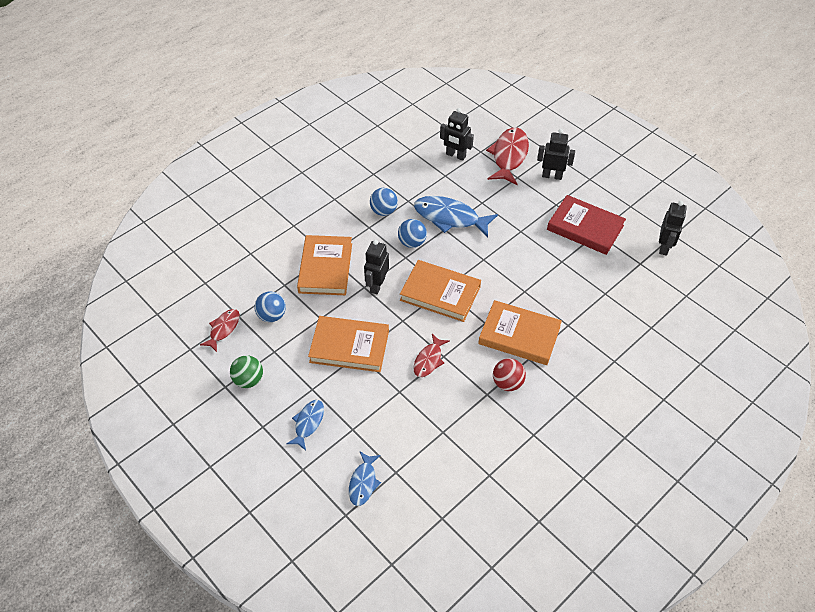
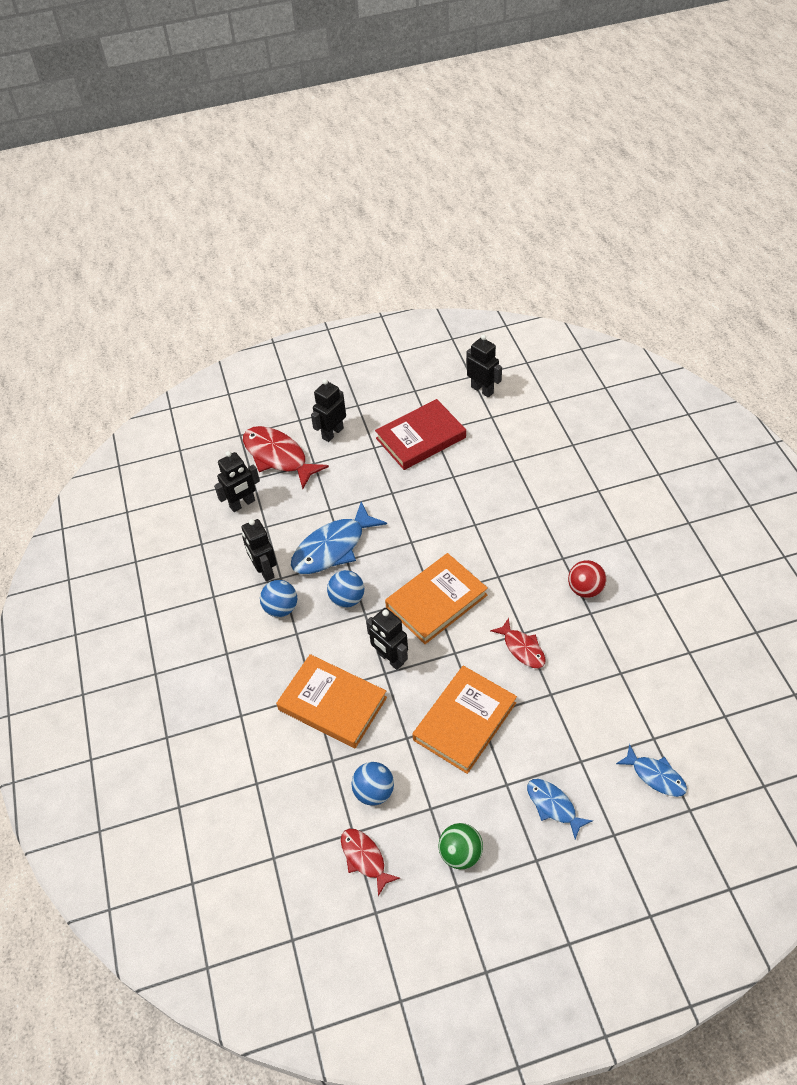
camera: 60 degrees left, 0 degrees up
(408, 190) = (264, 570): none -> black robot
(519, 335) = (530, 553): orange book -> none

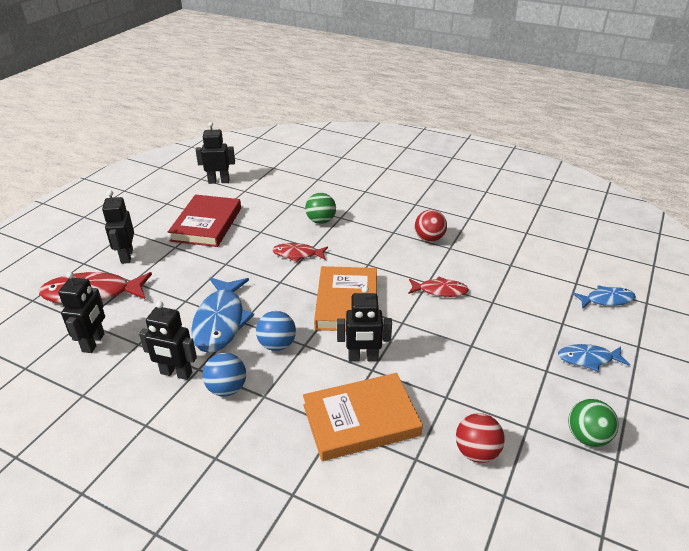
camera: 50 degrees left, 15 degrees down
(364, 858) = (538, 505): red fish -> red fish (297, 254)
(374, 791) = (476, 452): blue ball -> red ball
(464, 721) = (467, 356): orange book -> none
(515, 499) = (321, 221): none -> green ball

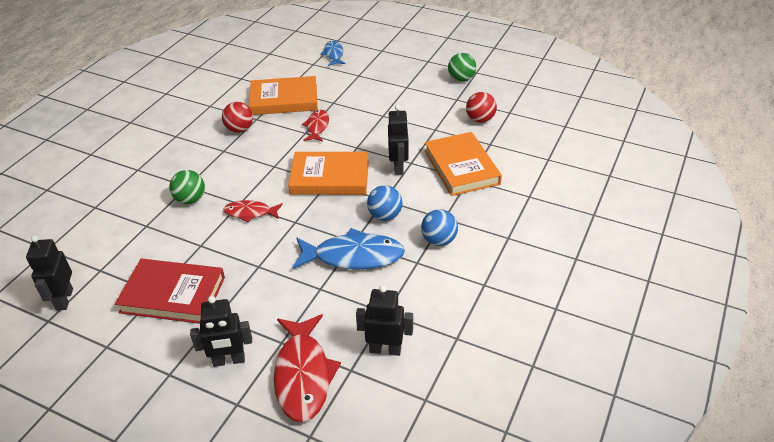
camera: 90 degrees left, 5 degrees up
(176, 373) = (424, 276): black robot -> none
(297, 254) = (250, 213): red fish -> red fish turned 90 degrees clockwise
(490, 264) = (284, 99): none -> orange book
(588, 359) = (395, 70): blue fish -> none

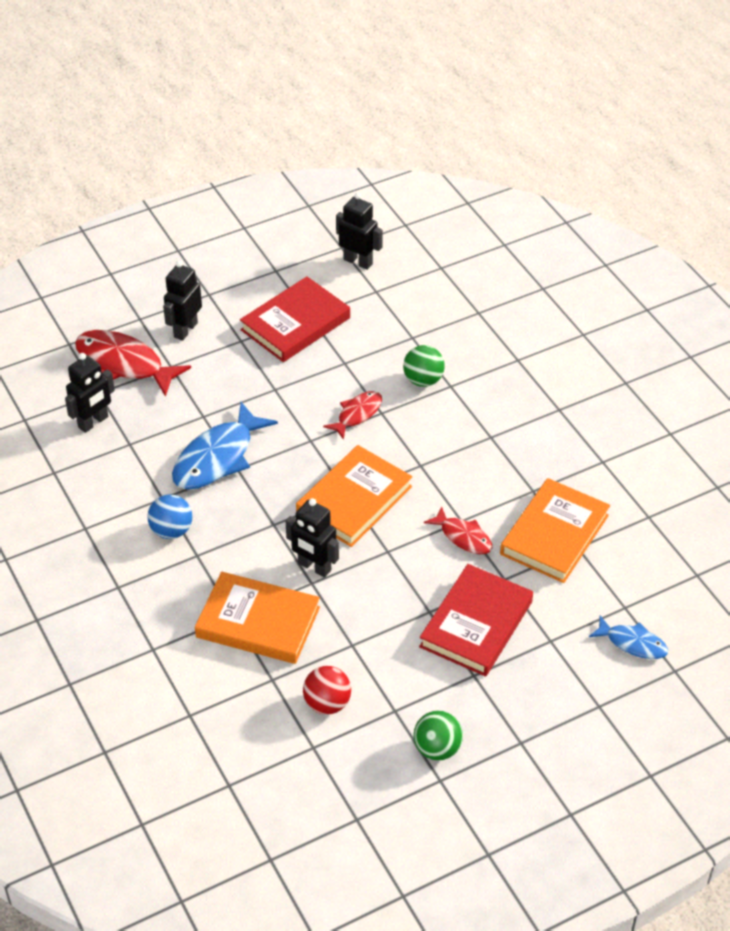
camera: 125 degrees right, 5 degrees up
(239, 129) = (522, 466): red ball -> none
(374, 98) = (476, 624): none -> red book
(385, 216) = (248, 511): blue ball -> none

